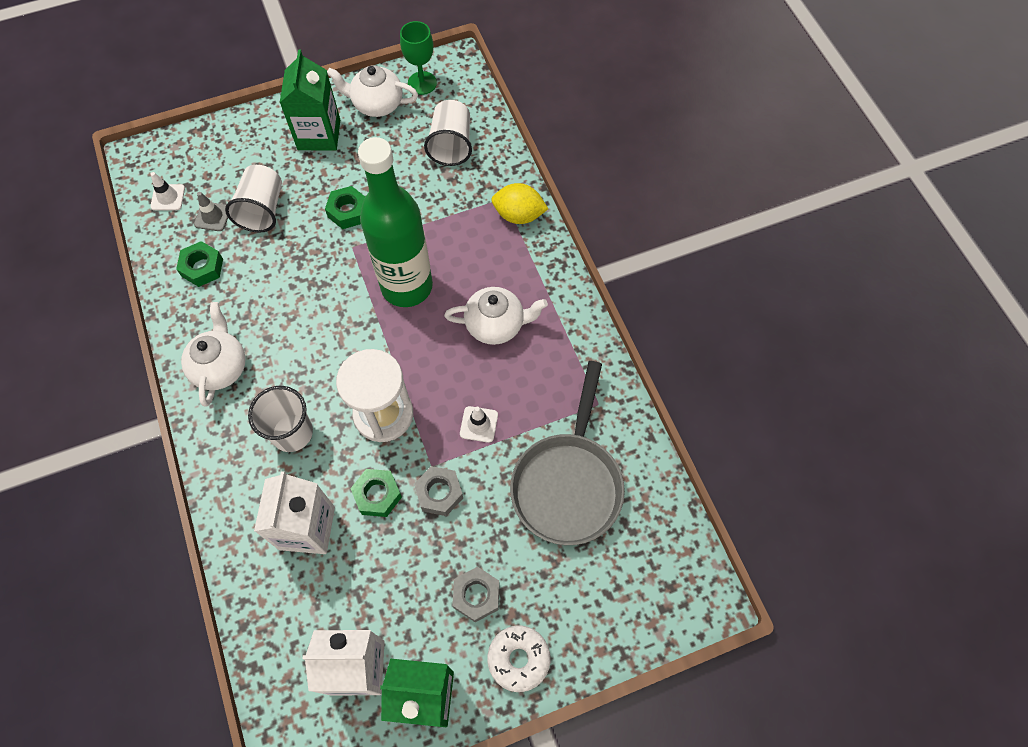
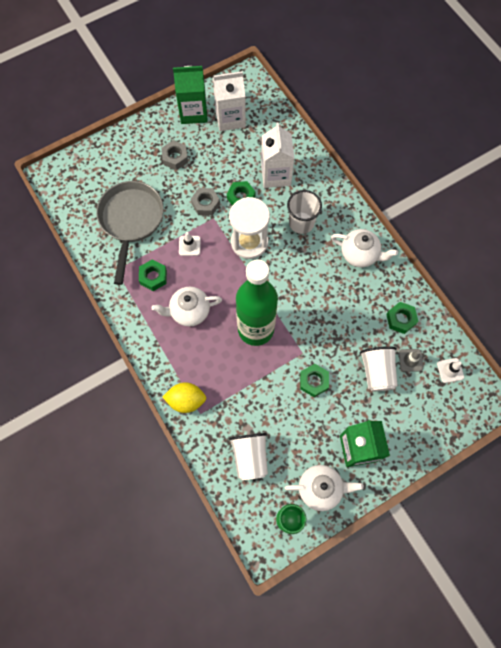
camera: 170 degrees right, 5 degrees up
(221, 367) = (360, 254): white teapot -> white teapot turned 60 degrees counterclockwise
(518, 659) = (148, 134): white donut -> none
(542, 383) = (153, 277): none -> green nut

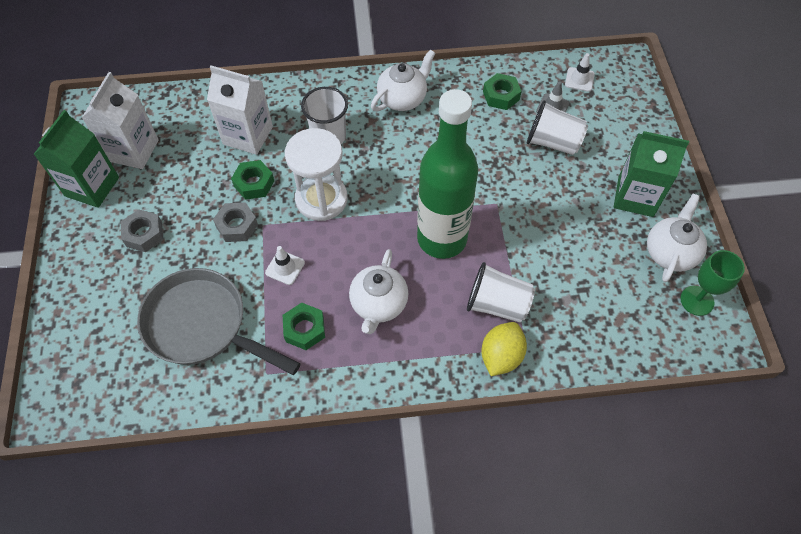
camera: 65 degrees left, 10 degrees down
(250, 457) = (605, 311): white cup -> white cup (497, 304)
(313, 381) = (537, 206): green nut -> none

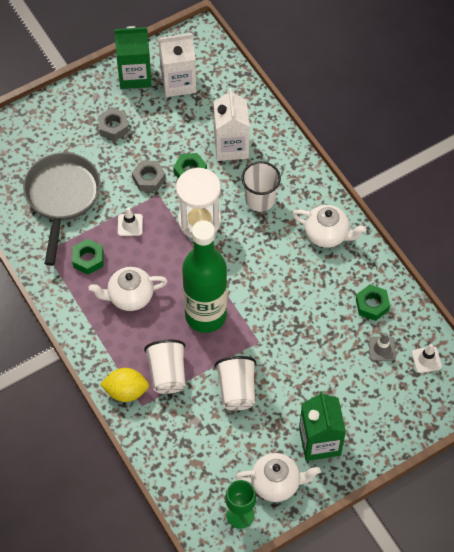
camera: 65 degrees right, 0 degrees up
(553, 142) = (343, 361): white cup -> white cup (236, 390)

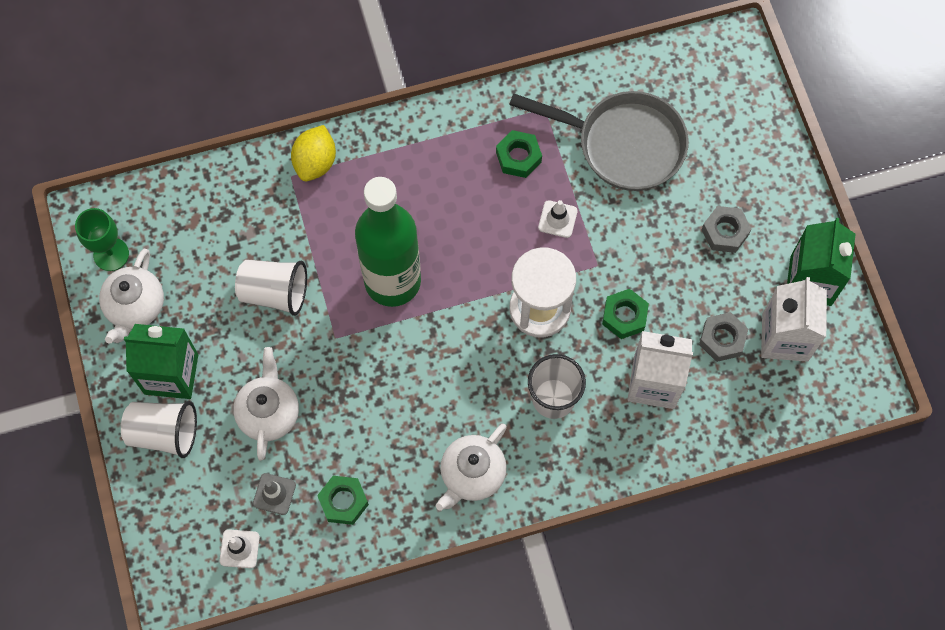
camera: 105 degrees right, 10 degrees up
(130, 296) = (448, 195): white teapot -> white teapot (269, 413)
(149, 179) = (626, 259): grey nut -> grey nut (722, 339)
(167, 374) = (324, 215): white cup -> white cup (164, 433)

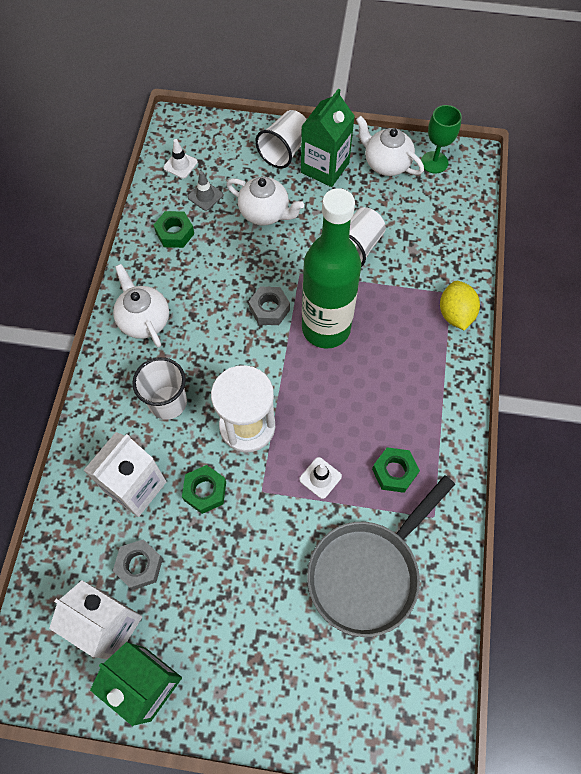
camera: 115 degrees right, 5 degrees down
(315, 162) = (455, 314): yellow lemon -> yellow lemon turned 45 degrees clockwise
(725, 232) = (236, 624): grey nut -> grey nut (269, 309)

